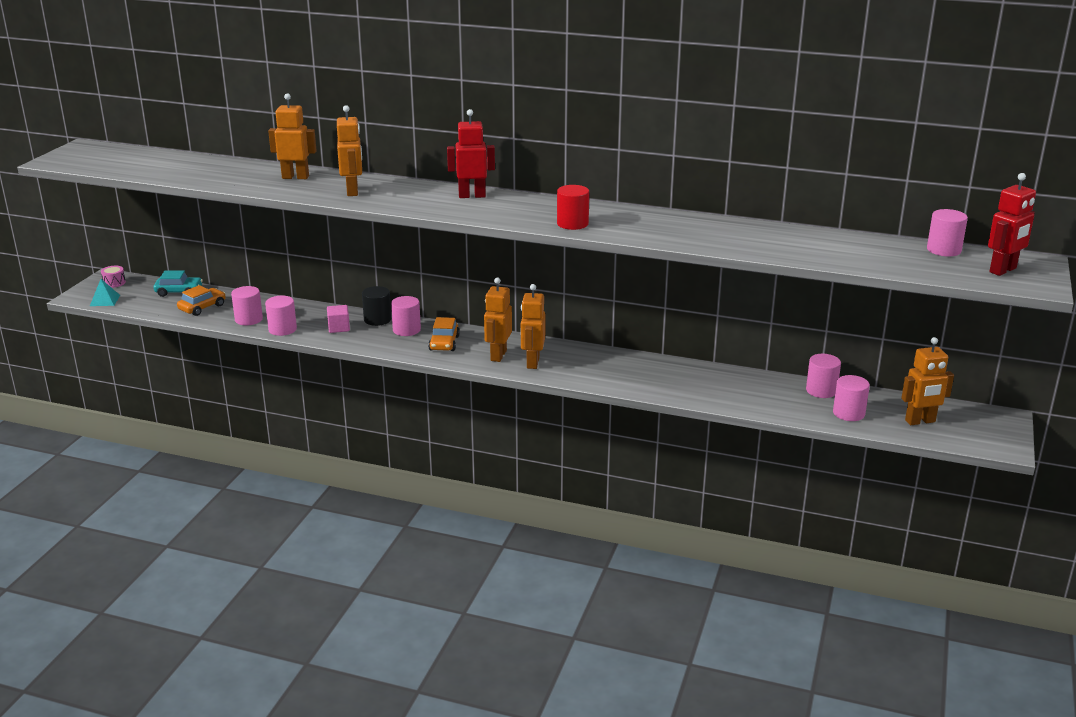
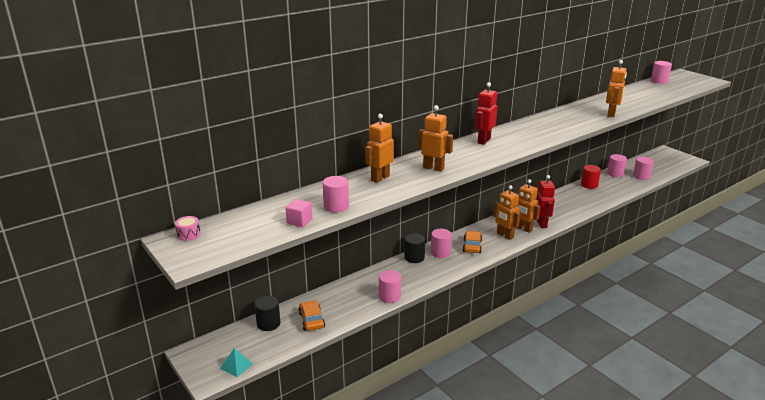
camera: 55 degrees left, 0 degrees up
(114, 283) = (206, 352): pink drum -> pink drum (188, 234)
(179, 292) = (268, 323): turquoise car -> black cylinder
(248, 319) = (357, 306): pink cylinder -> pink cylinder (336, 206)
(339, 328) = (411, 274): pink cube -> pink cube (299, 221)
(444, 343) = (472, 246): orange car -> orange car turned 120 degrees counterclockwise
(572, 224) = (557, 130): red cylinder -> red cylinder (589, 185)
(920, 421) = (658, 166): orange robot -> orange robot (611, 114)
(1003, 270) = (689, 80): red robot -> red robot (542, 224)

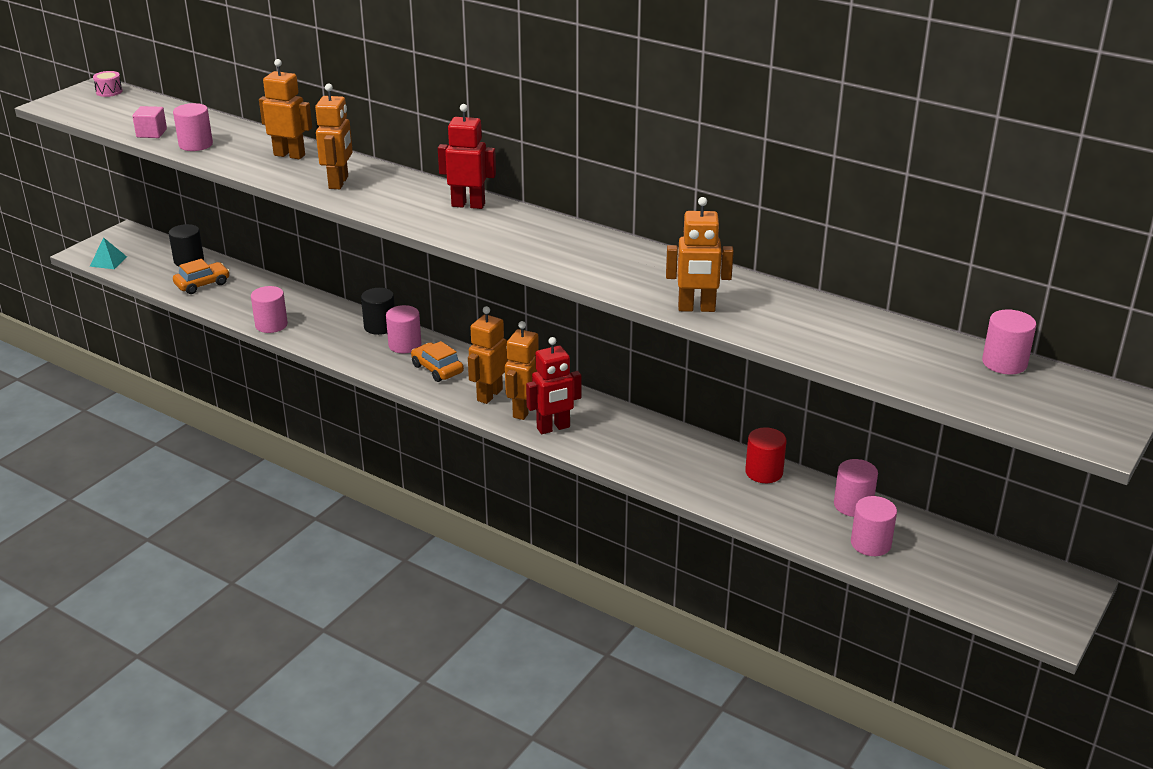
camera: 70 degrees right, 5 degrees up
(472, 246) = (437, 369): orange car -> orange car turned 120 degrees counterclockwise

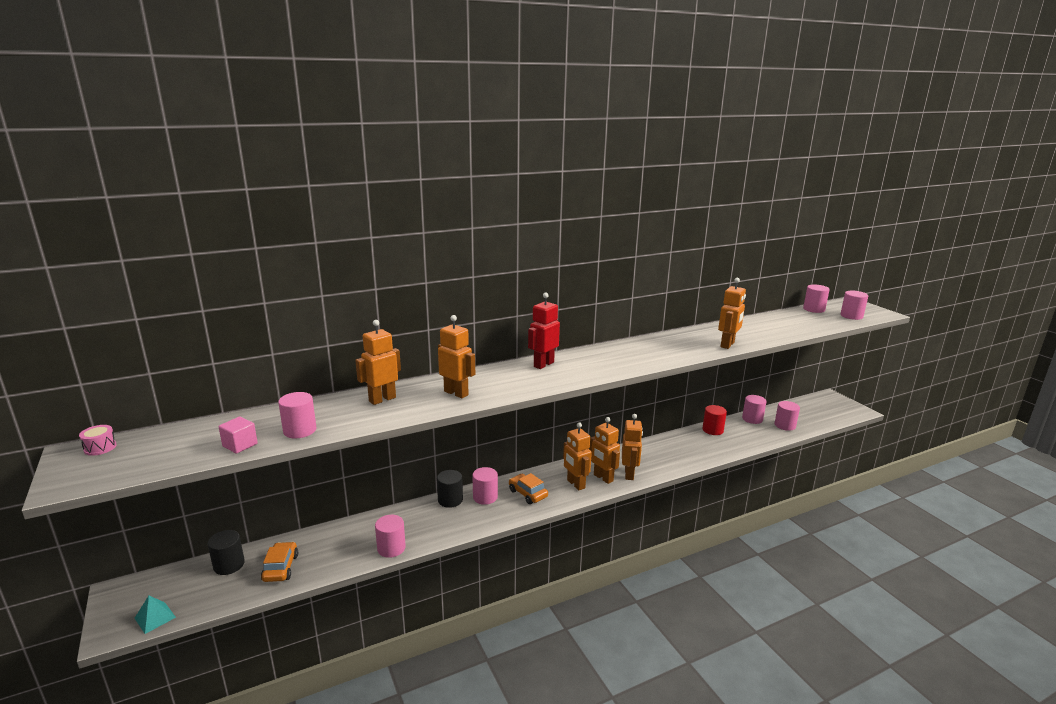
camera: 60 degrees left, 10 degrees down
(437, 369) = (528, 493): orange car -> orange car turned 60 degrees clockwise
(553, 428) = (629, 474): red robot -> orange robot
(1023, 405) = (851, 316): none -> pink cylinder

